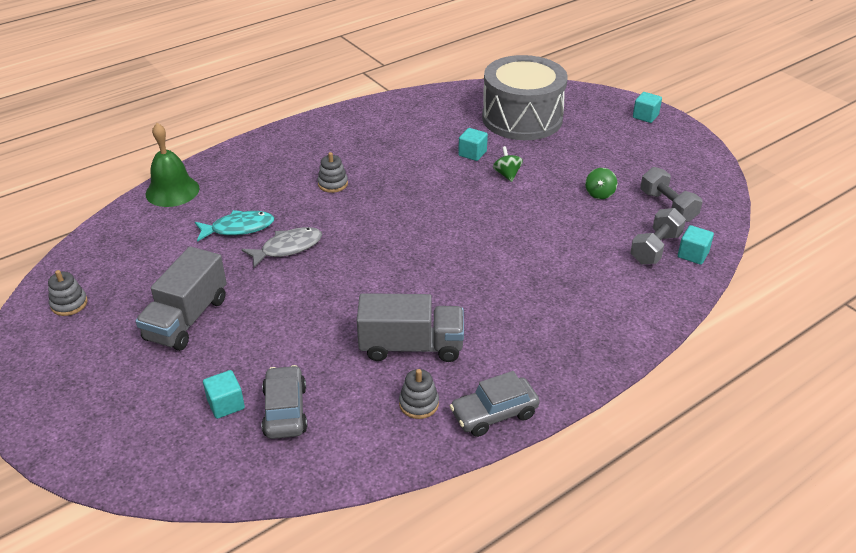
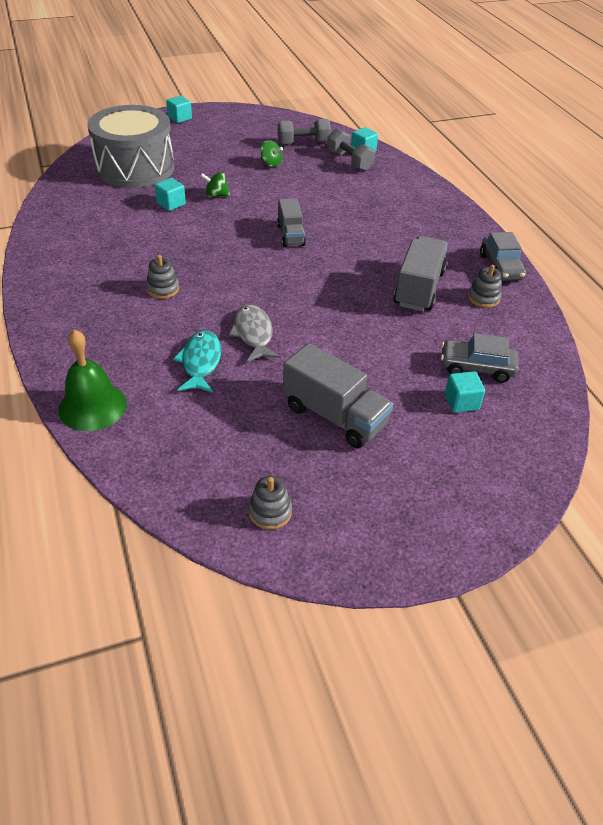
camera: 75 degrees left, 5 degrees up
(463, 236) = (290, 235): none -> grey truck

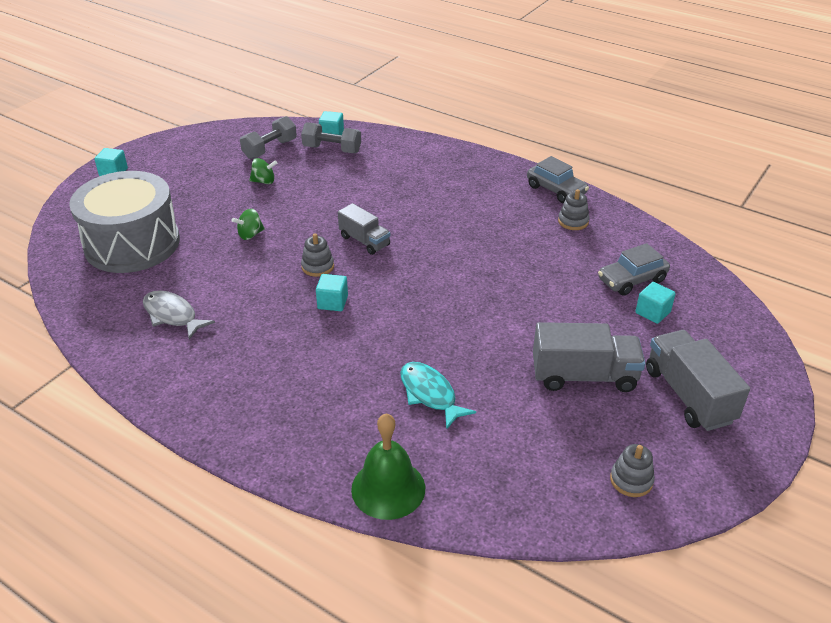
camera: 35 degrees left, 5 degrees down
(163, 289) = (313, 348): grey stacking toy -> grey stacking toy (317, 266)
(171, 204) = (216, 263): turquoise cube -> turquoise cube (332, 302)
(253, 334) = (442, 345): grey fish -> grey fish (172, 315)
(419, 289) = (520, 237): grey truck -> grey truck (688, 395)

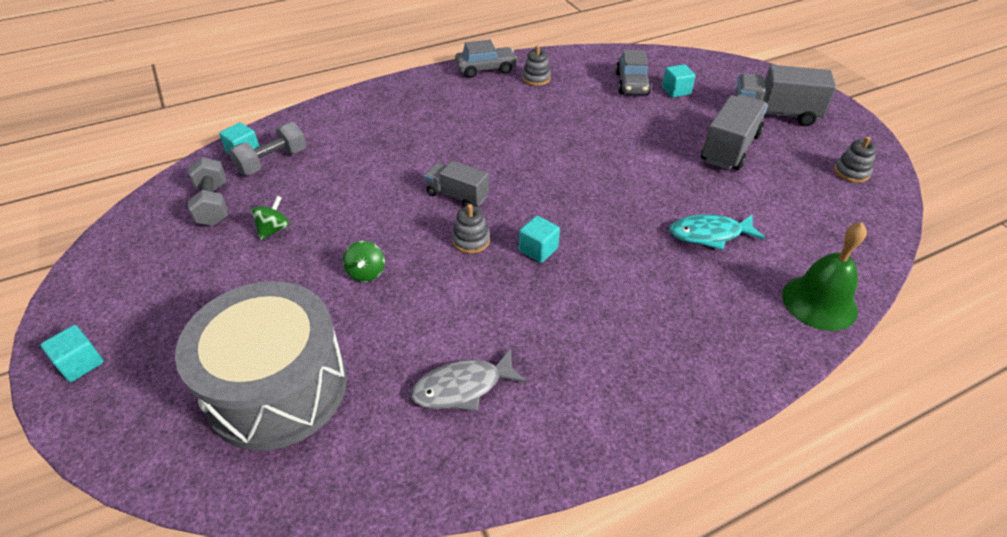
camera: 60 degrees left, 5 degrees up
(364, 241) = (457, 195): grey truck -> grey truck turned 135 degrees counterclockwise

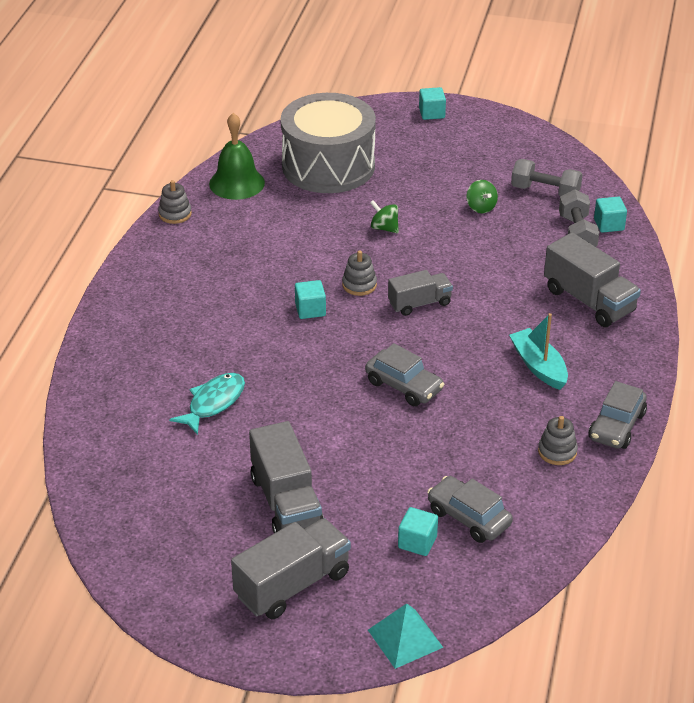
camera: 130 degrees right, 5 degrees down
(363, 123) = (589, 301): none -> grey truck
(463, 387) = (243, 224): grey fish -> none
(465, 114) = (539, 366): none -> turquoise boat
(560, 156) = (404, 386): none -> grey car
(737, 67) = (405, 638): none -> turquoise pyramid
(819, 302) = (93, 405): green bell -> green bell (237, 183)
(851, 172) = (158, 555): grey stacking toy -> grey stacking toy (175, 214)

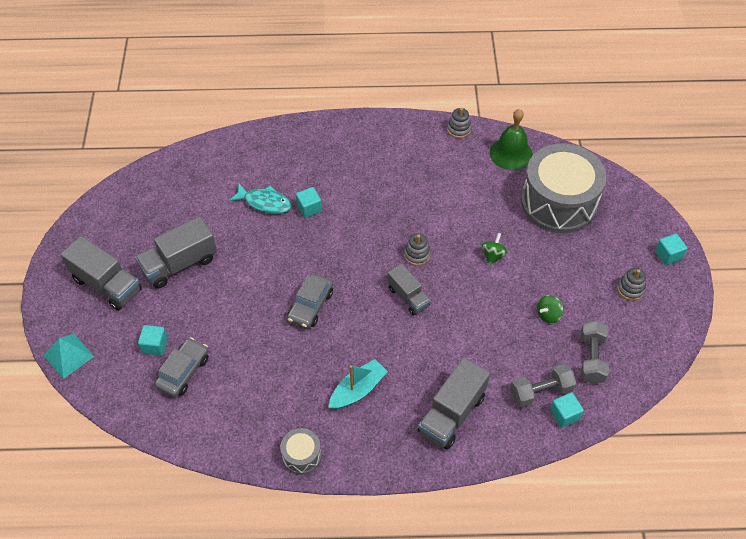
camera: 75 degrees right, 15 degrees up
(310, 310) = (378, 232): turquoise cube -> turquoise cube (309, 208)
(557, 452) = (263, 418): grey stacking toy -> grey stacking toy (630, 289)
(616, 426) = (301, 455): grey car -> grey drum

